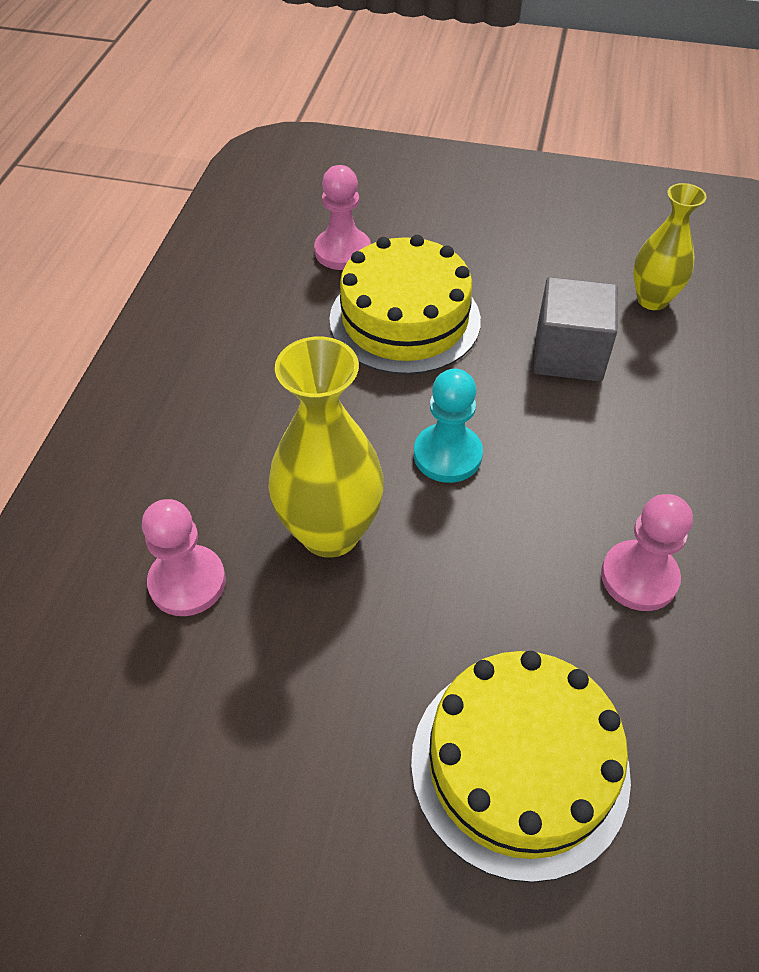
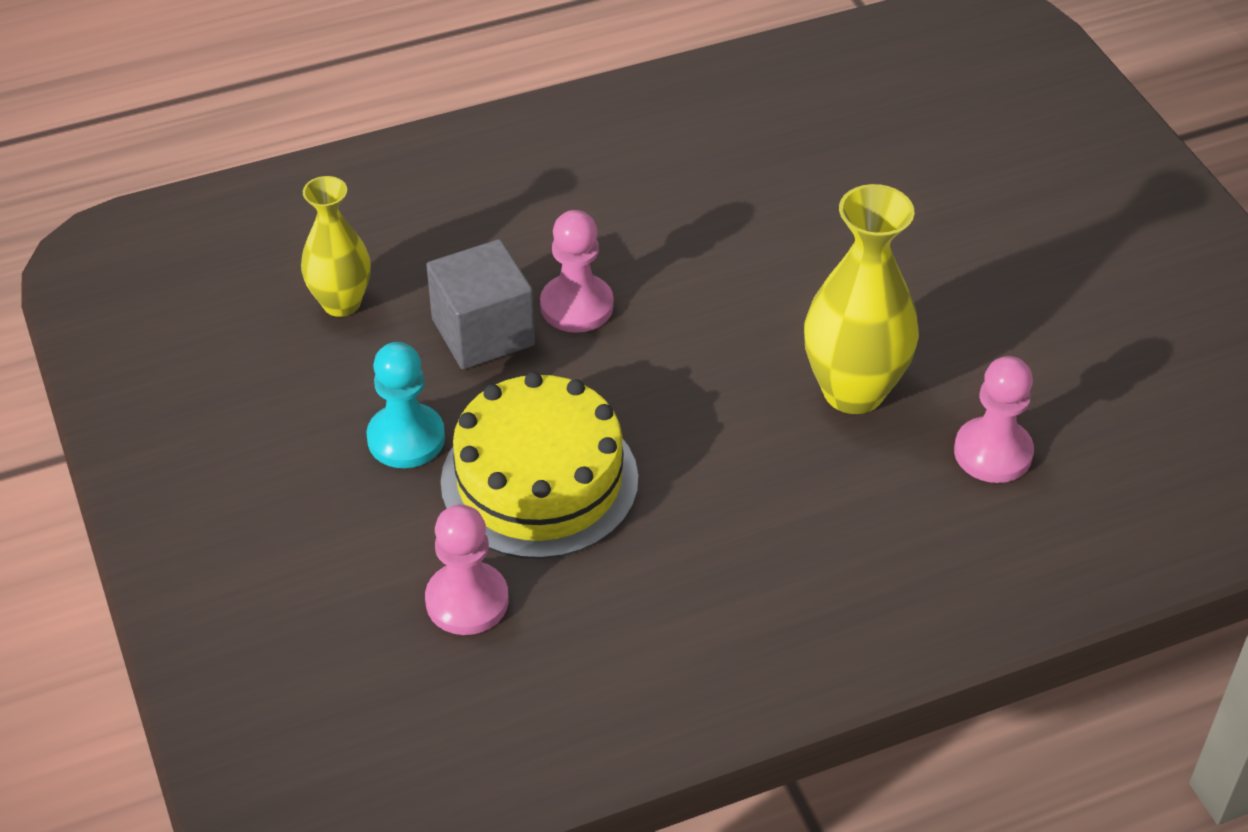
camera: 125 degrees left, 5 degrees down
(447, 455) = (695, 358): turquoise pawn -> turquoise pawn (406, 438)
(519, 765) = (925, 200): yellow cake -> none
(639, 577) = (710, 197): pink pawn -> pink pawn (576, 306)

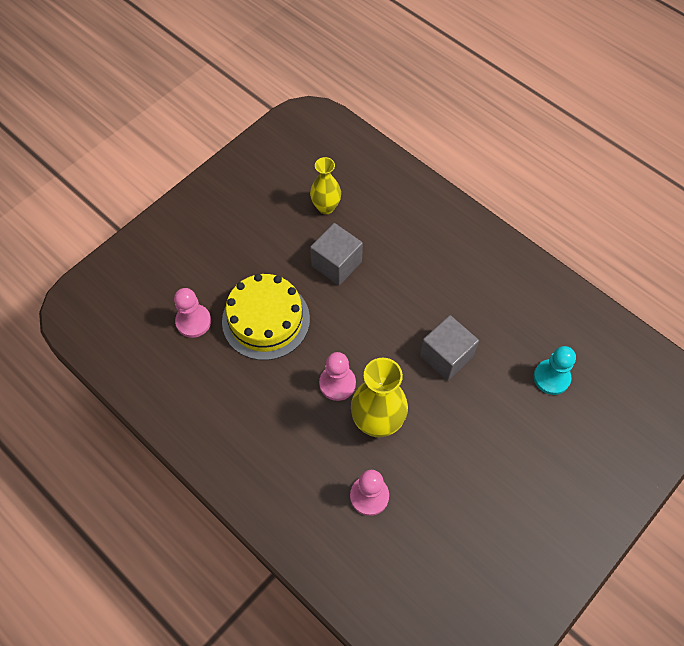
camera: 65 degrees right, 15 degrees up
(406, 438) = (265, 263): turquoise pawn -> turquoise pawn (551, 377)
(576, 306) = (370, 291): pink pawn -> pink pawn (337, 383)
(773, 254) = (446, 356): none -> grey cube

